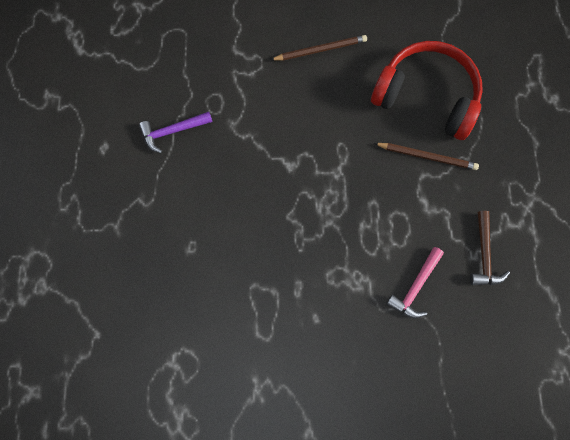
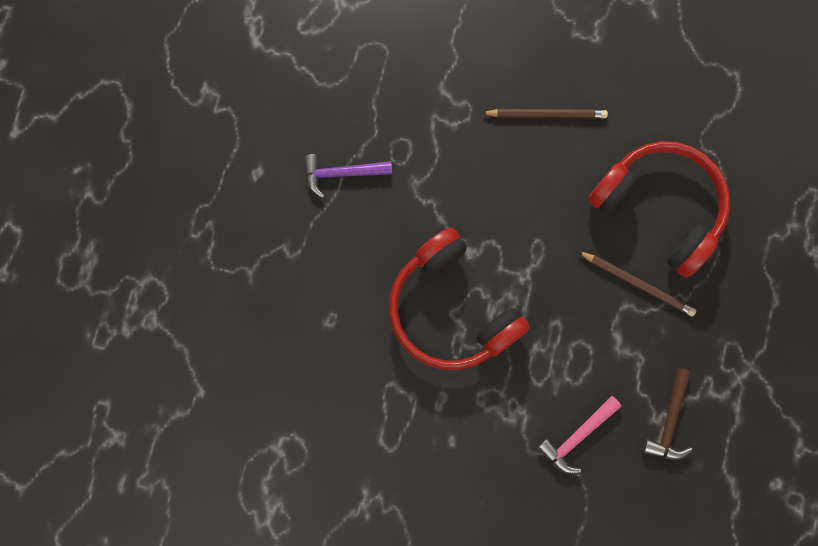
camera: 15 degrees right, 5 degrees up
(286, 214) = (451, 310): none -> red headphones

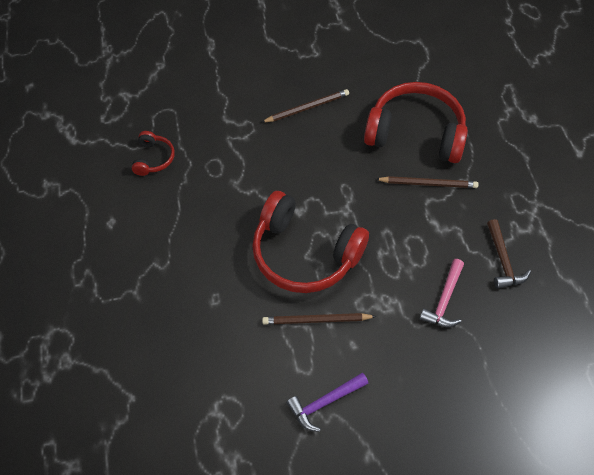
camera: 25 degrees left, 20 degrees down
(336, 108) = (153, 158): none -> red headphones
(342, 173) = (177, 198): purple hammer -> purple hammer (324, 402)
(427, 395) = (317, 320): none -> brown pencil

